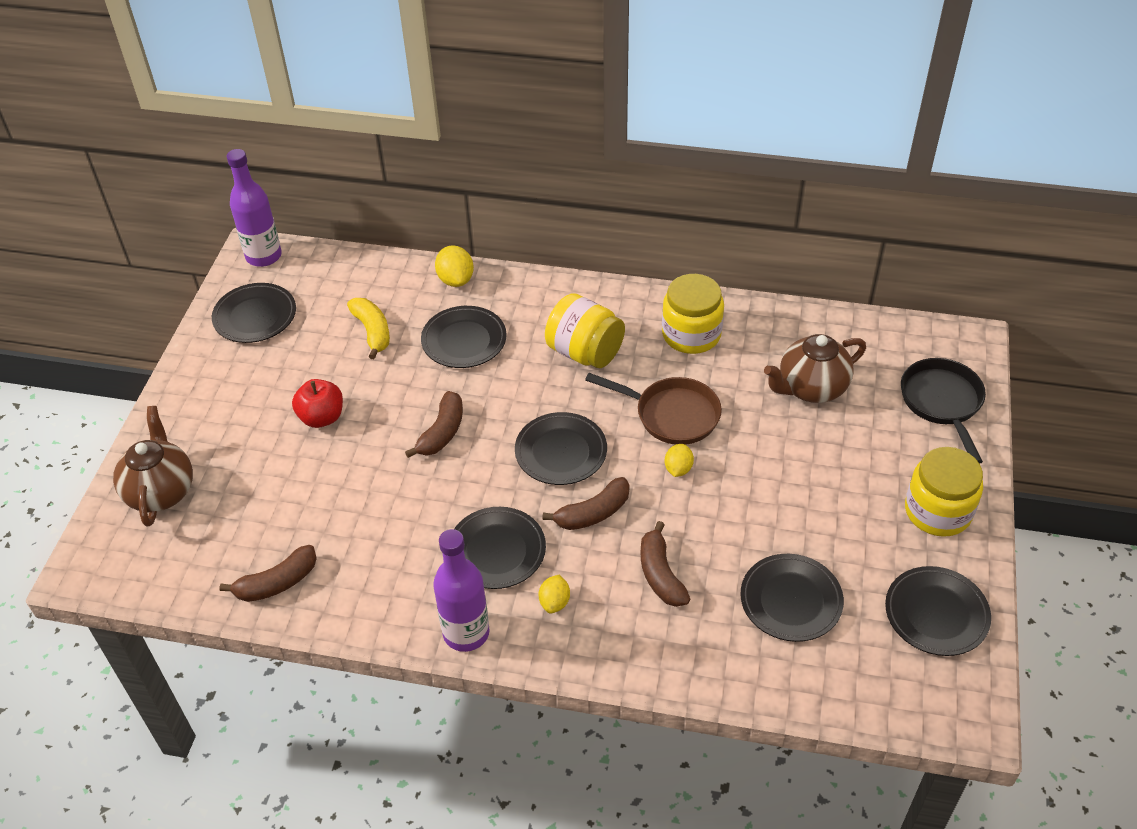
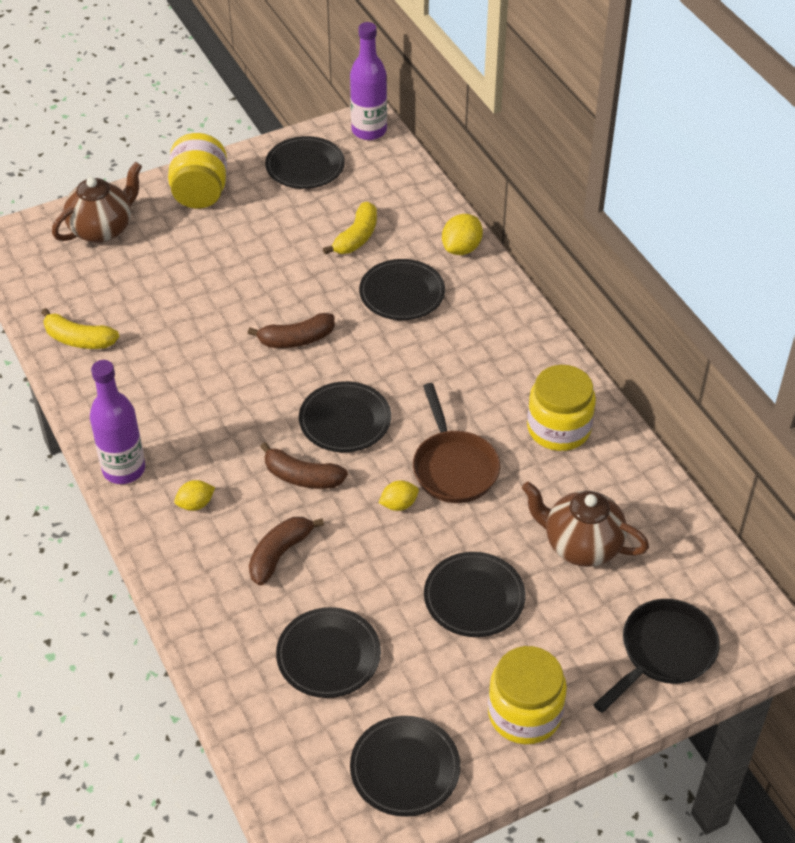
camera: 50 degrees right, 0 degrees up
(277, 583) = (79, 339): brown banana -> yellow banana
(322, 417) = (246, 265): red apple -> none
(497, 551) = (213, 441): black plate -> black plate (474, 598)
(585, 352) = (466, 372): yellow jar -> yellow jar (200, 192)

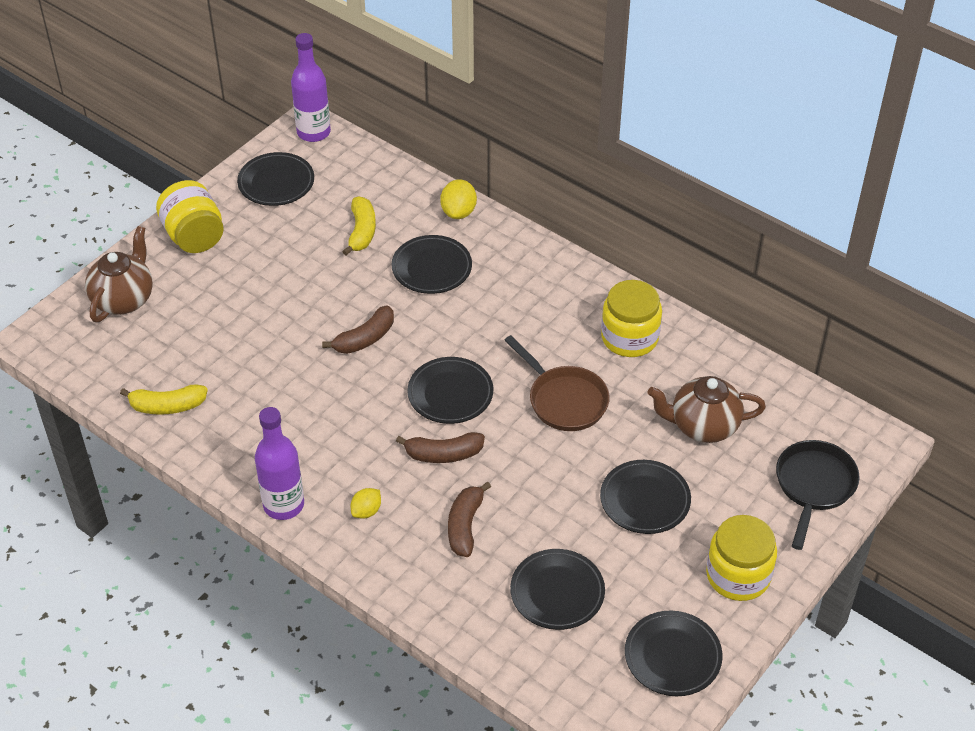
camera: 25 degrees left, 0 degrees up
(399, 504) = (538, 447): yellow lemon -> none

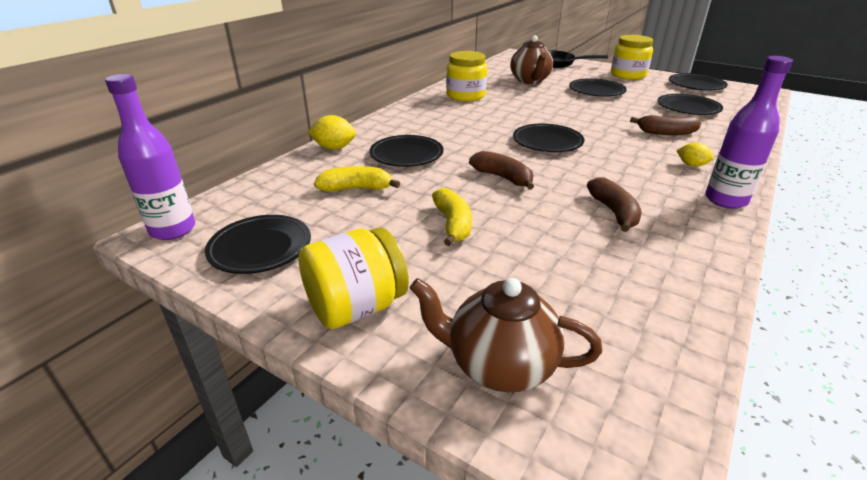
camera: 95 degrees left, 15 degrees down
(167, 406) = (669, 288): yellow banana -> yellow banana (453, 224)
(443, 454) = (609, 142): brown banana -> brown banana (614, 212)
(564, 400) = (530, 110): brown pan -> none

